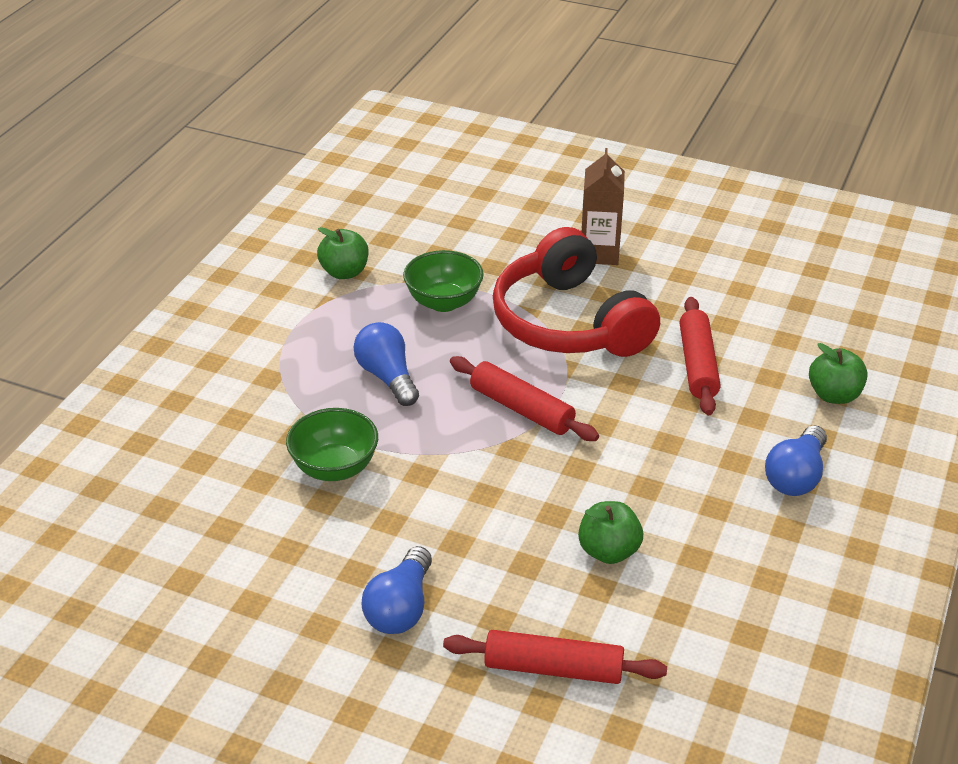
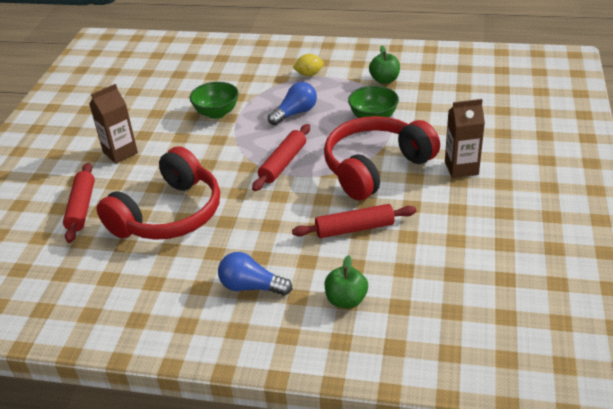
camera: 80 degrees right, 0 degrees up
(275, 344) = (309, 74): none -> yellow lemon
(400, 608) = (120, 153): blue light bulb -> brown carton
(608, 551) = (169, 214): green apple -> red headphones

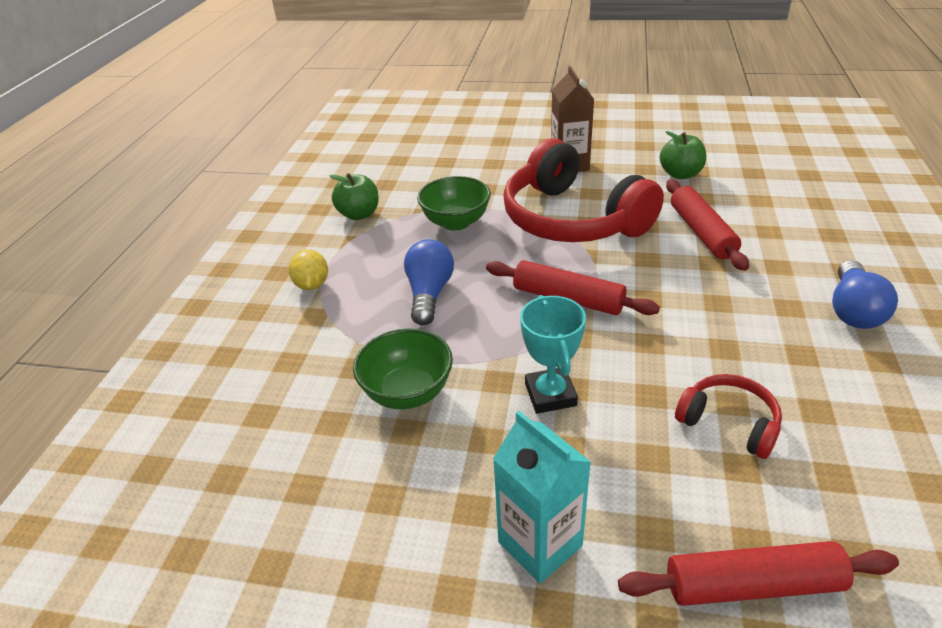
camera: 90 degrees left, 0 degrees up
(120, 153) = (540, 544): brown carton -> turquoise carton
(169, 214) = (728, 423): red headphones -> red headphones, size x0.46
(204, 156) = (550, 395): none -> turquoise trophy
(295, 113) = (429, 294): blue light bulb -> blue light bulb turned 45 degrees clockwise
(346, 300) = (832, 235): green apple -> green apple (680, 174)

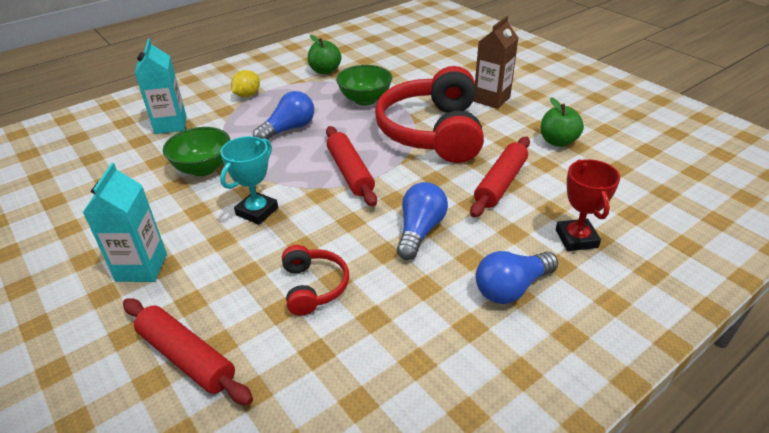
camera: 40 degrees right, 0 degrees up
(271, 371) = (171, 125): none -> turquoise carton
(716, 311) = (420, 231): none -> blue light bulb
(822, 243) = (576, 238): none -> red trophy

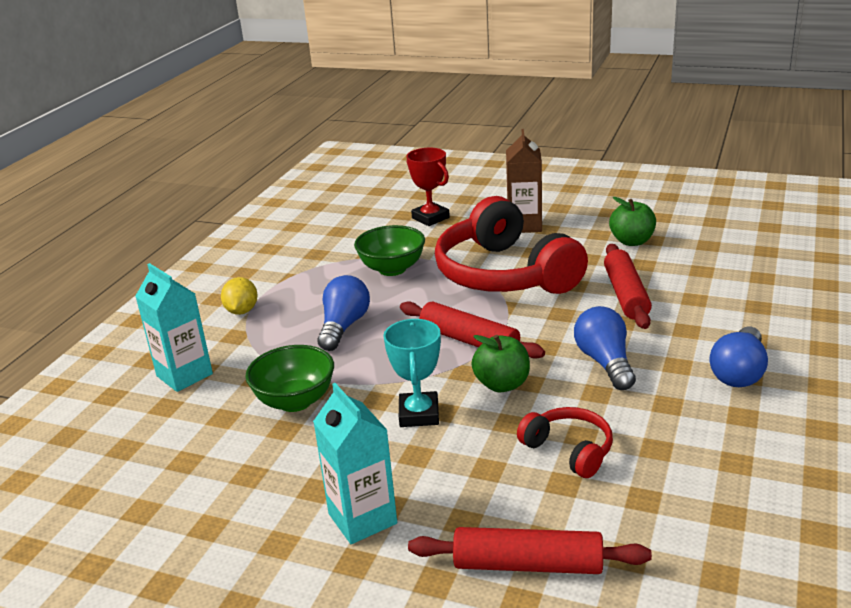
camera: 30 degrees left, 10 degrees down
(325, 71) = (304, 255): green apple -> green apple (502, 384)
(576, 238) = (742, 313): red trophy -> red trophy (430, 218)

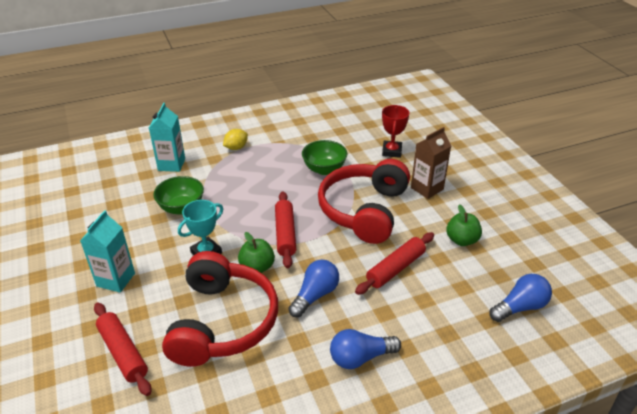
camera: 45 degrees right, 10 degrees up
(344, 326) = (255, 185): blue light bulb -> blue light bulb (520, 307)
(569, 450) = (222, 322): red headphones -> red headphones, size x2.17

